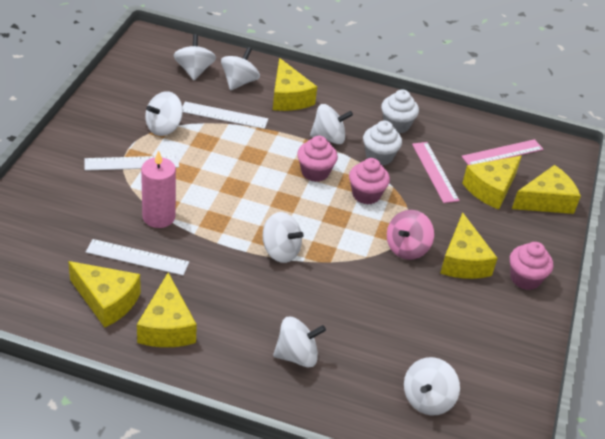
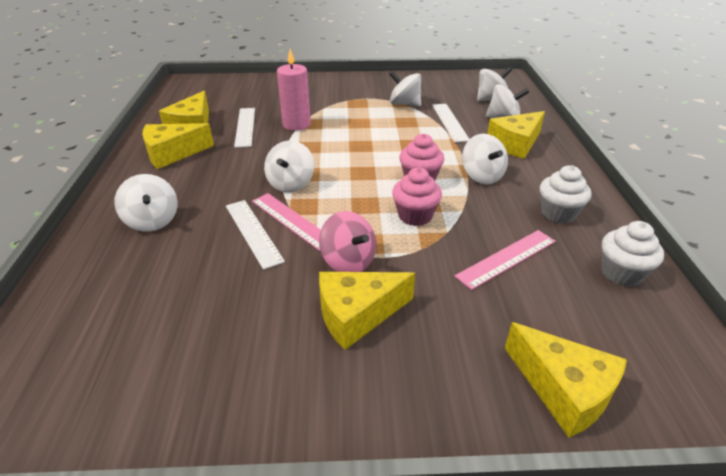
camera: 75 degrees right, 5 degrees down
(132, 163) = (350, 102): white ruler -> white ruler (253, 232)
(379, 157) = (487, 212): white cupcake -> white cupcake (621, 273)
(407, 248) = (348, 262): pink spinning top -> pink spinning top turned 150 degrees counterclockwise
(427, 399) = (98, 326): white spinning top -> none
(491, 189) = (526, 318): yellow cheese -> none
(502, 153) = (620, 316): pink ruler -> pink ruler (292, 220)
(525, 279) = (360, 391): pink cupcake -> none

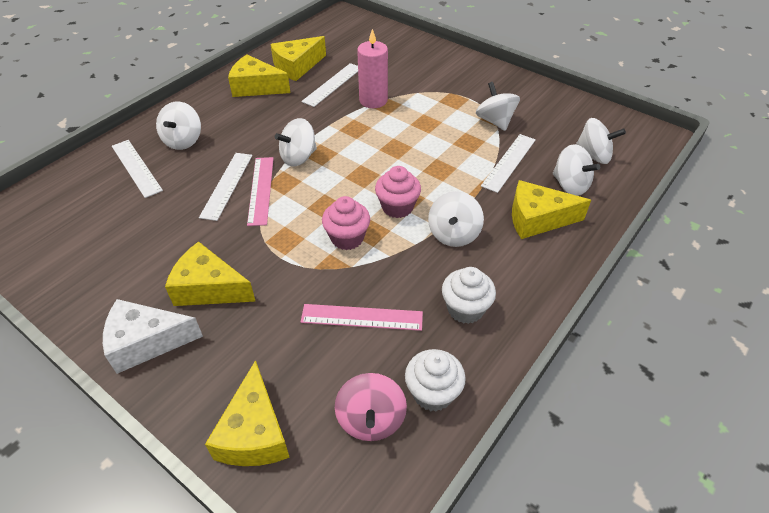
camera: 40 degrees right, 10 degrees up
(127, 265) = (136, 168): none -> white ruler
(348, 262) = (253, 246): pink spinning top -> pink spinning top (371, 419)
(364, 396) = (146, 342): none -> white cheese

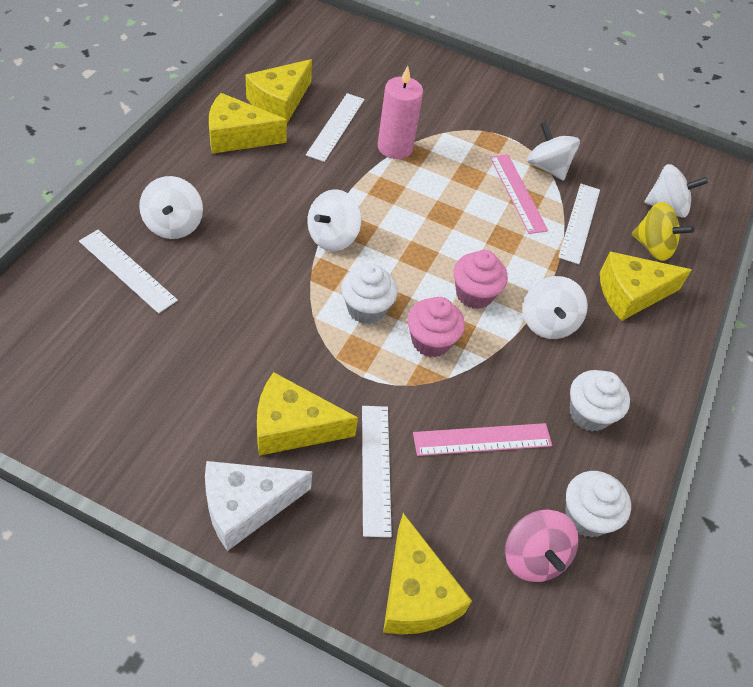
camera: 20 degrees left, 5 degrees up
(227, 185) = (258, 284): white ruler -> white ruler (376, 468)
(261, 190) = (303, 287): pink ruler -> pink ruler (517, 193)
(304, 209) = (366, 309): none -> white cupcake
(570, 185) = (653, 247): white spinning top -> yellow spinning top

